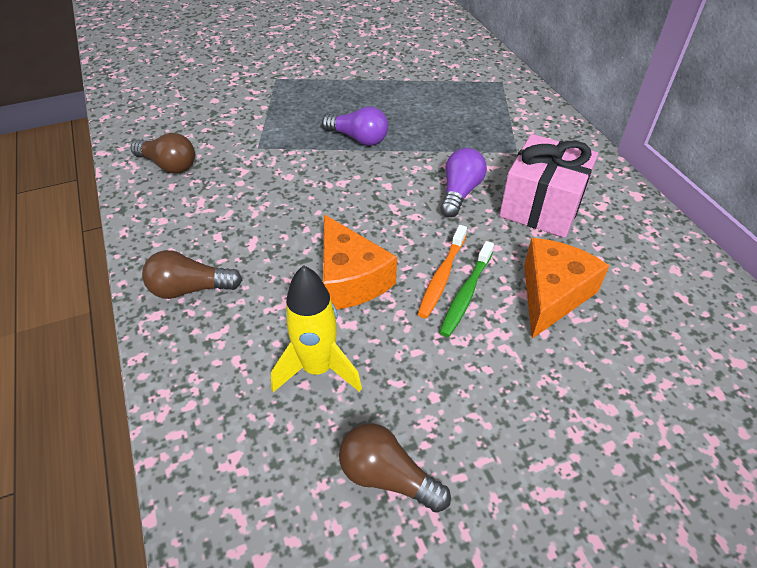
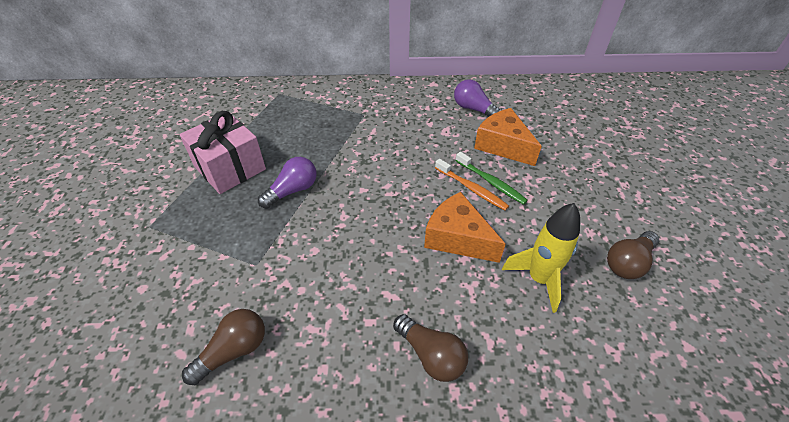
camera: 70 degrees left, 0 degrees up
(190, 289) = (431, 355): brown light bulb -> brown light bulb turned 60 degrees counterclockwise
(350, 279) = (457, 238): orange cheese -> orange cheese turned 135 degrees counterclockwise
(460, 192) = (392, 154): purple light bulb -> purple light bulb (474, 109)
(541, 206) = (425, 123): pink gift -> pink gift (230, 168)

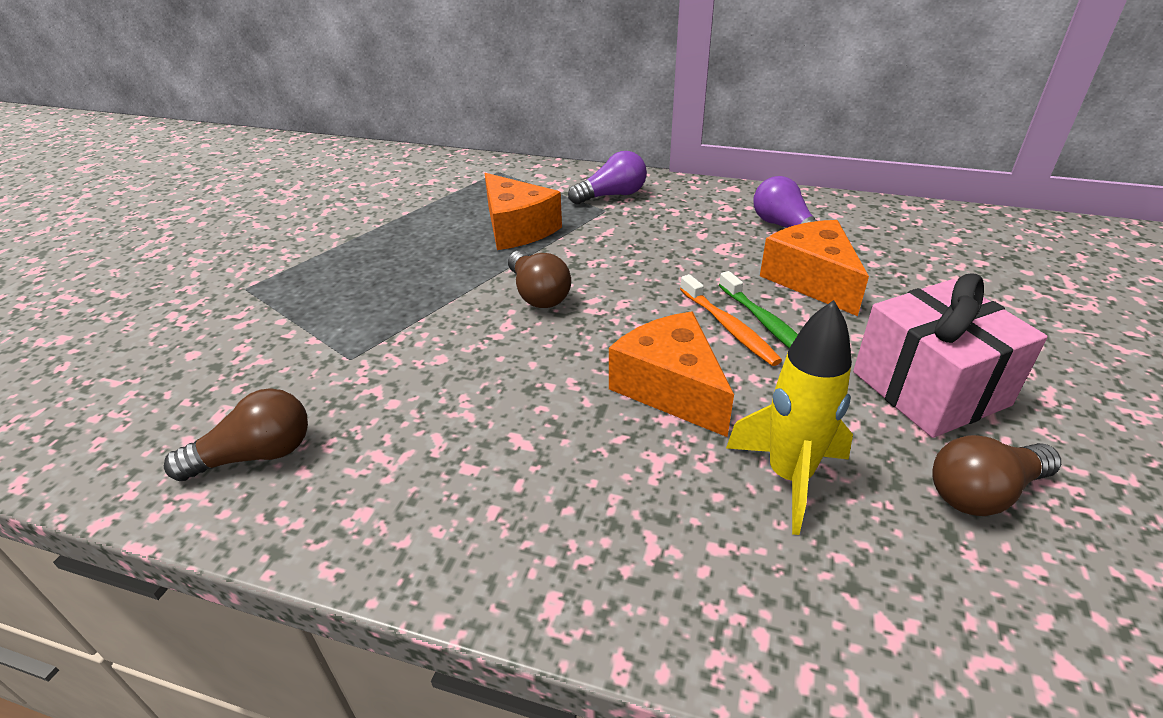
camera: 20 degrees right, 10 degrees down
(230, 168) = (384, 242): pink gift -> pink gift (929, 388)
(292, 190) = (451, 282): purple light bulb -> purple light bulb (612, 195)
(315, 139) = (517, 228): none -> orange cheese
(431, 355) = (540, 540): brown light bulb -> brown light bulb (538, 294)

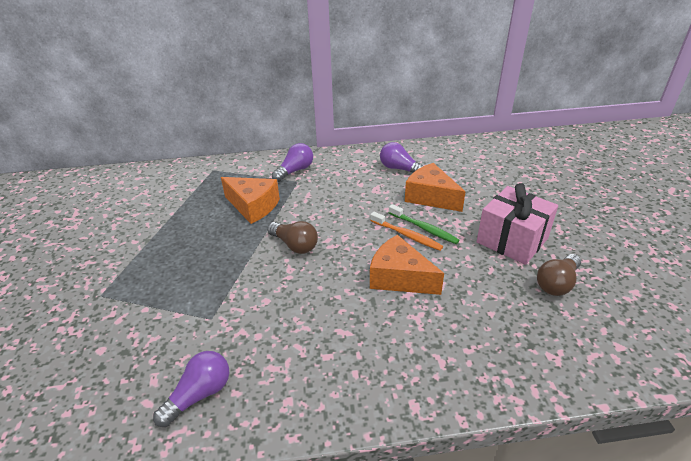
camera: 25 degrees left, 0 degrees up
(256, 455) = (199, 395): brown light bulb -> purple light bulb
(789, 477) = (478, 304): yellow rocket -> none

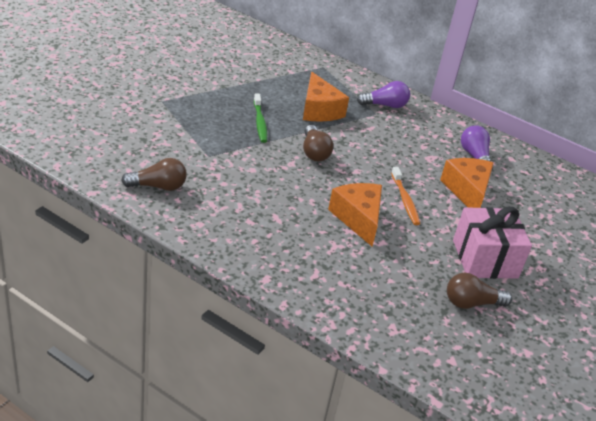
camera: 35 degrees right, 0 degrees up
(199, 395) = (158, 186): purple light bulb -> brown light bulb
(424, 228) = (426, 205): green toothbrush -> green toothbrush (260, 122)

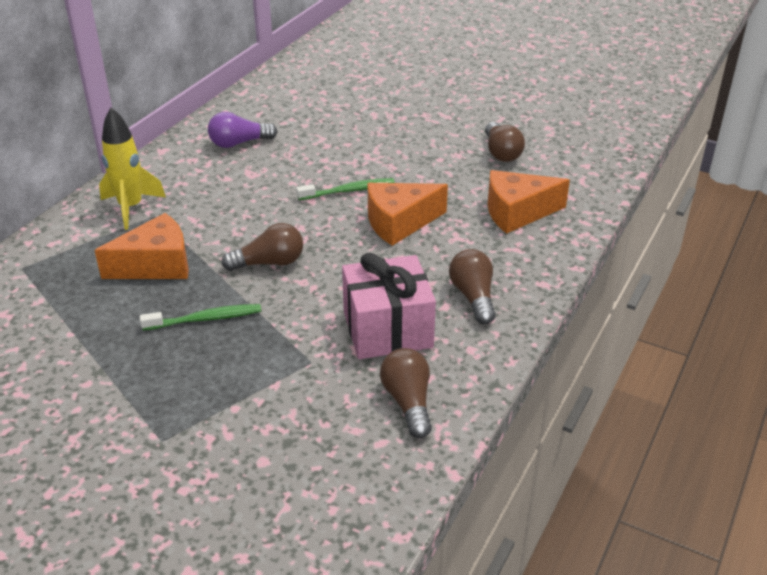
camera: 90 degrees left, 0 degrees up
(257, 237) = (473, 297): none -> brown light bulb
(385, 105) = (131, 208): purple light bulb -> yellow rocket
(405, 200) = (348, 191): orange toothbrush -> green toothbrush
(467, 191) = (312, 150): orange cheese -> orange cheese (517, 212)
(484, 259) = (429, 143): pink gift -> pink gift (387, 329)

